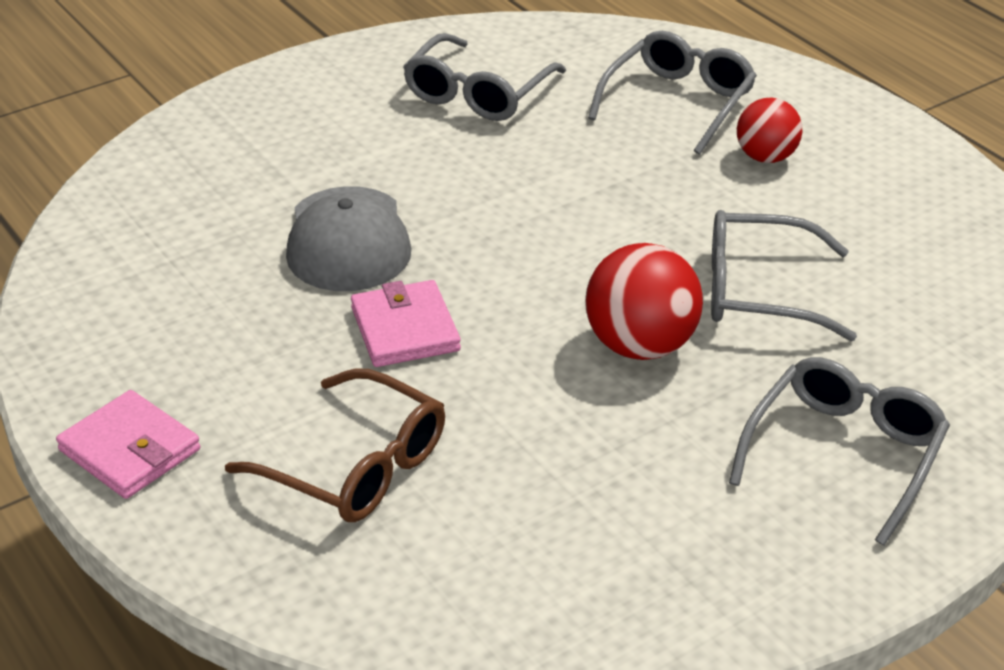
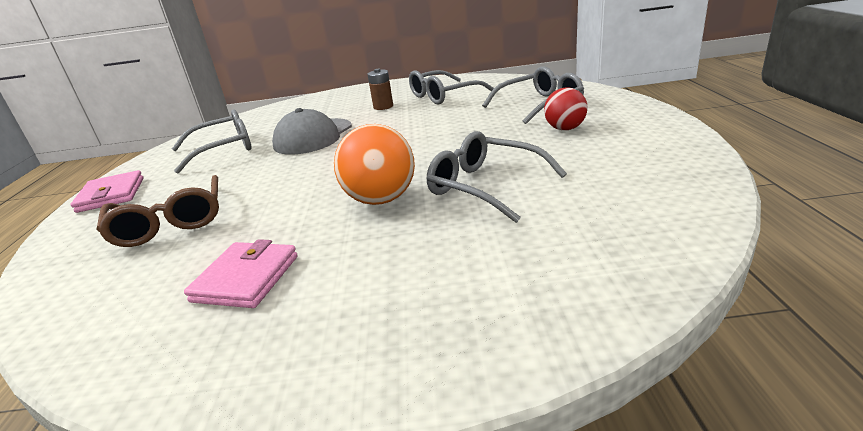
camera: 35 degrees right, 10 degrees down
(388, 139) = (383, 107): none -> brown battery
(405, 329) = (283, 171): pink wallet -> pink wallet (246, 278)
(640, 346) = (381, 199): red ball -> orange ball
(843, 455) = (427, 292): grey glasses -> grey glasses (223, 149)

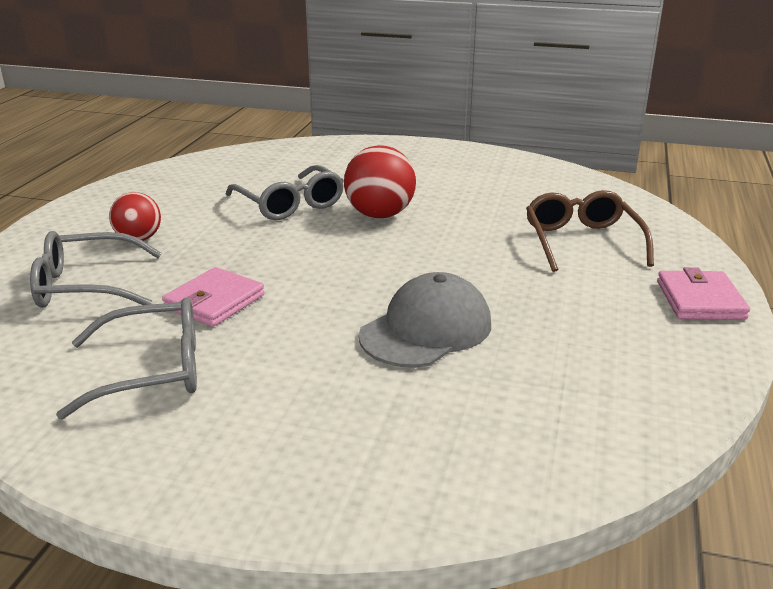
camera: 165 degrees left, 0 degrees up
(223, 149) = (579, 349): grey glasses -> none
(246, 278) = (492, 188): pink wallet -> pink wallet (214, 301)
(381, 199) = (380, 215): orange ball -> red ball
(383, 107) = (276, 378): brown battery -> none

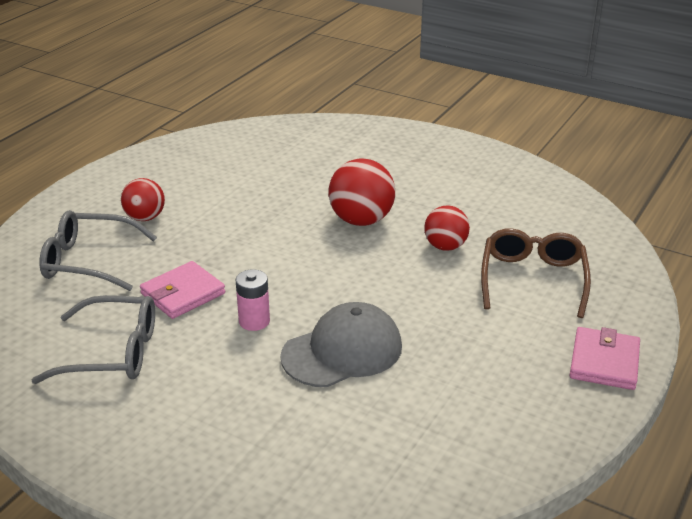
camera: 15 degrees right, 5 degrees up
(289, 204) = (286, 196): grey glasses -> none
(311, 316) = (254, 321): none -> pink battery
(478, 226) = (445, 246): none -> red ball

